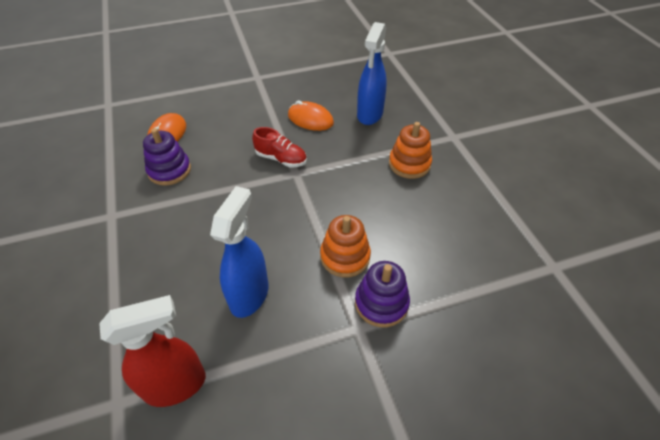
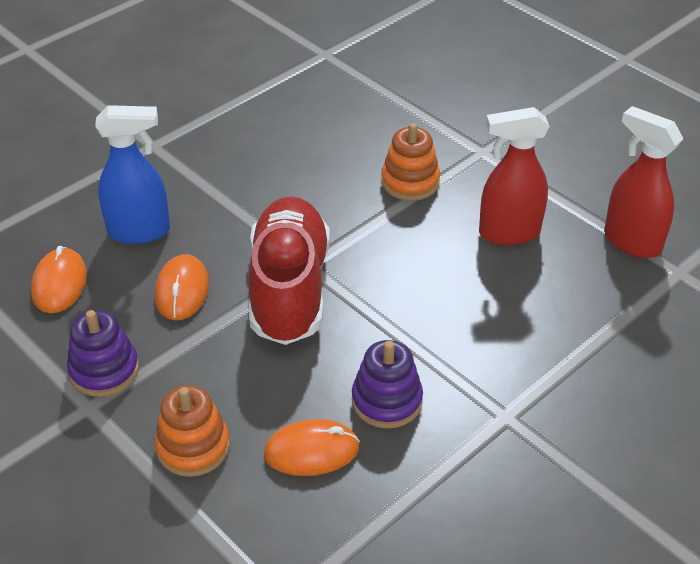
camera: 115 degrees left, 5 degrees down
(249, 295) = (508, 233): blue spray bottle -> red spray bottle
(281, 159) = (289, 289): red shoe -> red shoe, size x2.09
(345, 82) = (59, 284): none -> orange mouse
(381, 303) = (445, 144): purple stacking toy -> purple stacking toy (104, 370)
(409, 164) = (230, 170): orange stacking toy -> orange stacking toy (193, 447)

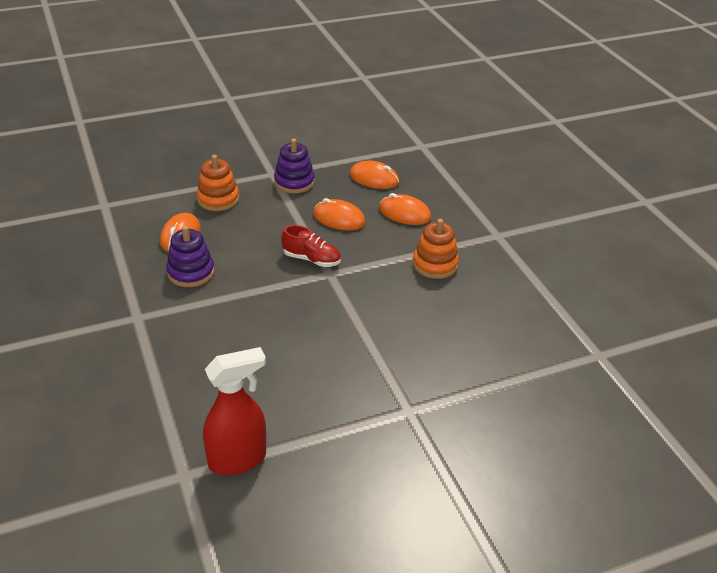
camera: 110 degrees right, 5 degrees down
(140, 231) = (404, 213): blue spray bottle -> orange mouse
(289, 289) = (311, 259): red shoe -> red shoe, size x0.48
(410, 182) = (390, 350): orange stacking toy -> orange stacking toy (435, 264)
(508, 233) = (297, 385): red spray bottle -> none

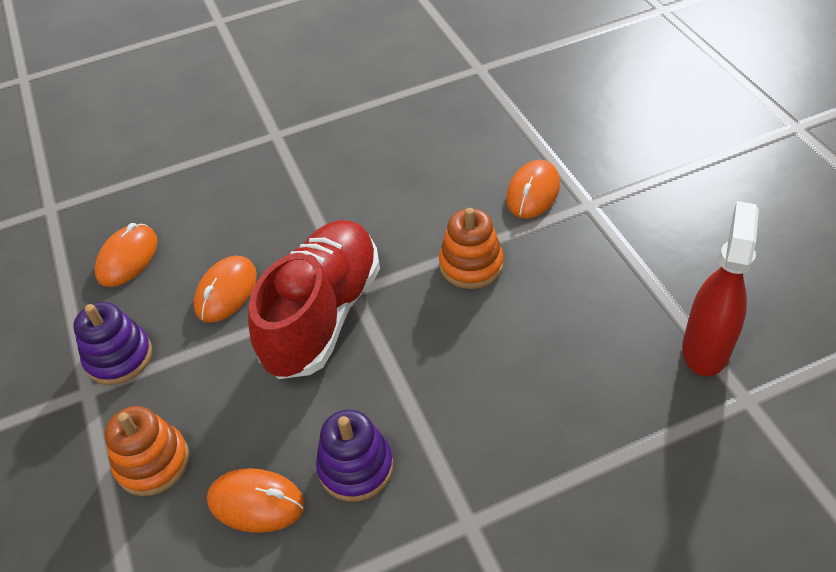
camera: 85 degrees left, 10 degrees up
(238, 459) = (706, 348): red spray bottle -> red spray bottle turned 45 degrees clockwise
(311, 259) = (323, 315): red shoe -> red shoe, size x2.09
(404, 213) = (221, 221): orange mouse -> orange mouse (533, 192)
(435, 264) = (334, 189): orange stacking toy -> orange stacking toy (471, 265)

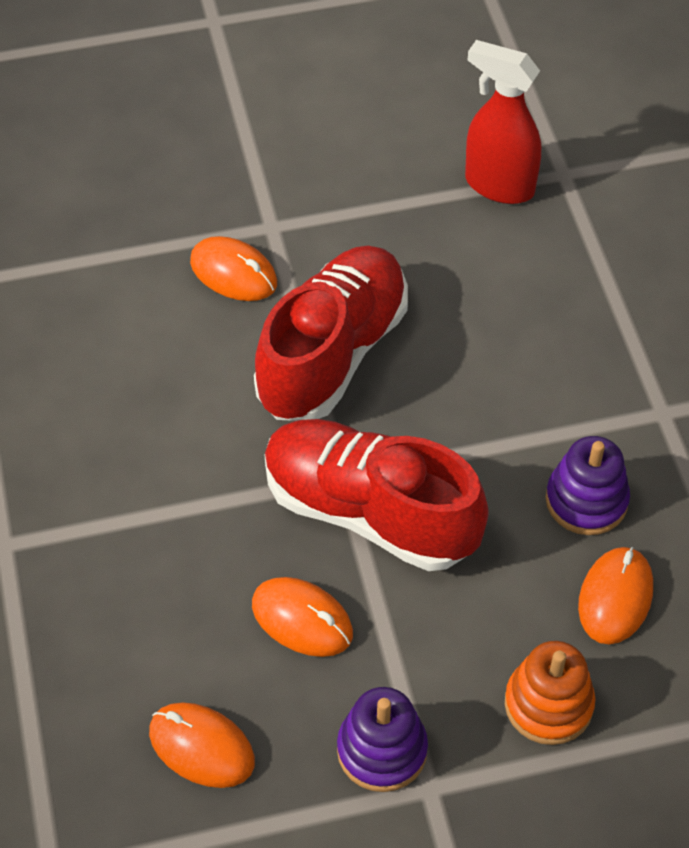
camera: 85 degrees left, 5 degrees up
(471, 265) = (332, 354): orange stacking toy -> red shoe

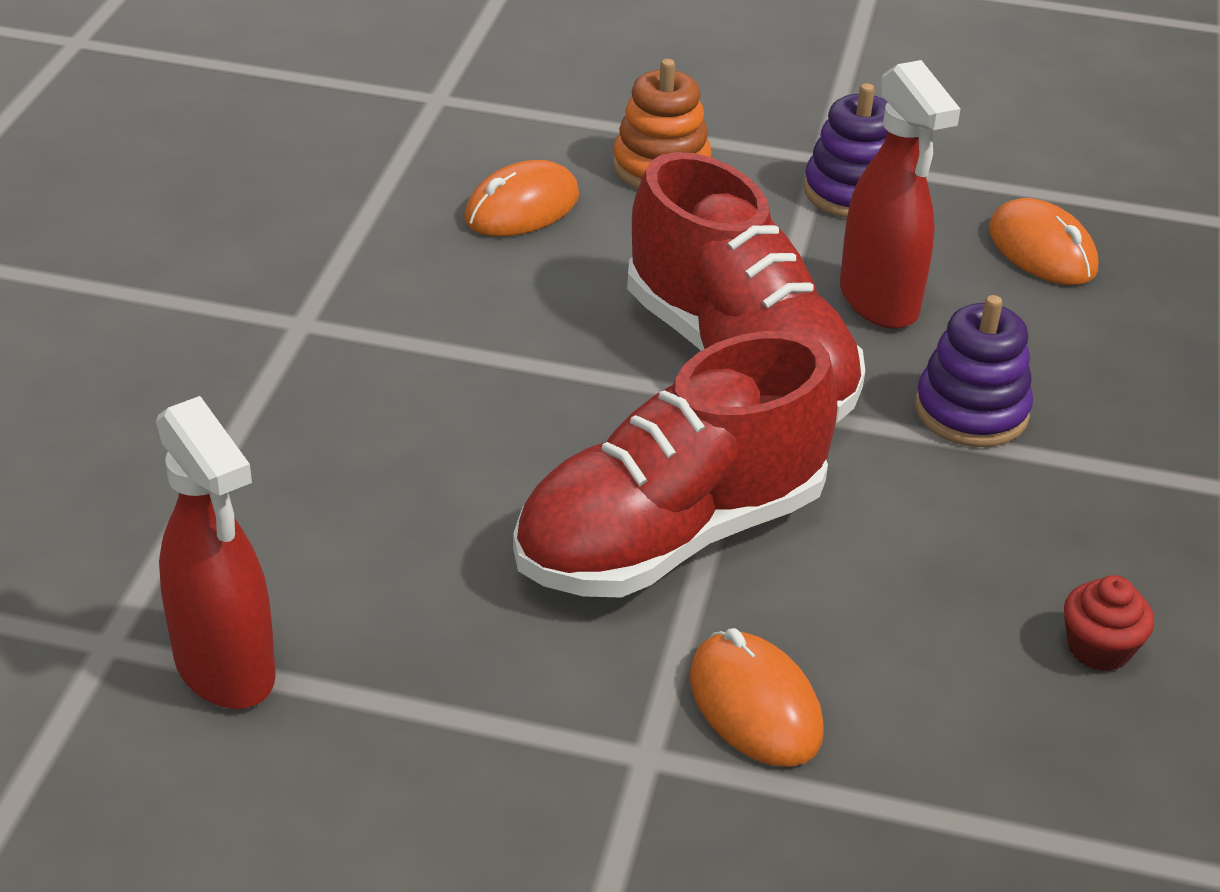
camera: 155 degrees left, 15 degrees down
(64, 383) = (1099, 648): none -> red cupcake
(302, 619) = (879, 302): orange mouse -> red spray bottle
(586, 500) = (475, 284): purple stacking toy -> purple stacking toy (971, 411)

